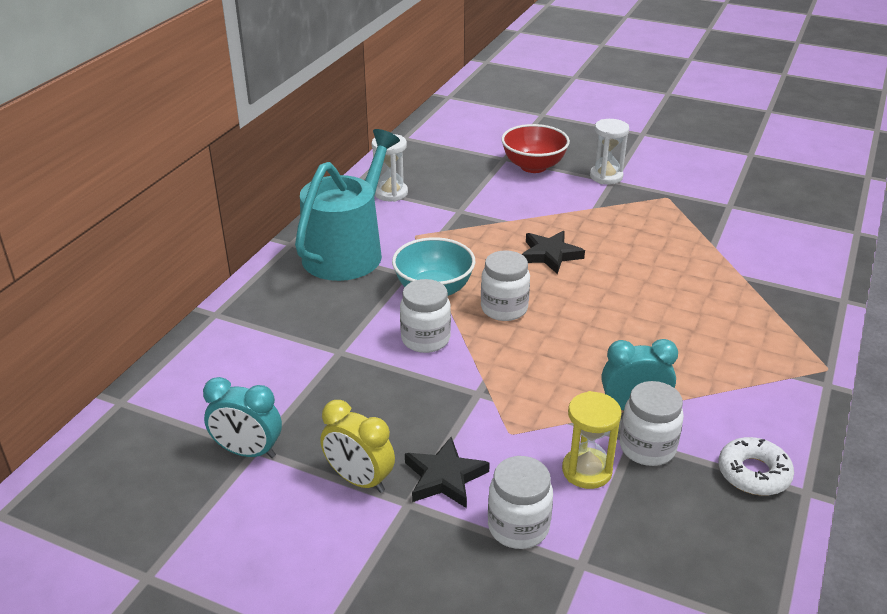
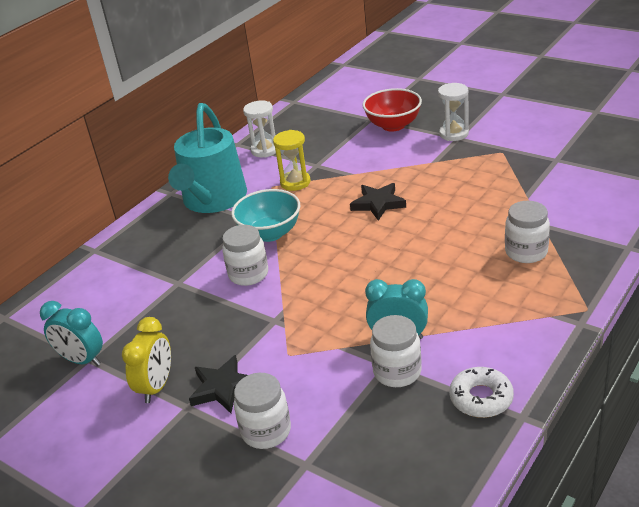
camera: 15 degrees right, 0 degrees up
(347, 251) = (213, 200): turquoise watering can -> turquoise watering can turned 150 degrees clockwise
(359, 480) = (157, 386): yellow clock -> yellow clock turned 120 degrees counterclockwise
(504, 309) = (322, 250): white jar -> white jar (526, 252)
(587, 471) = (339, 388): yellow hourglass -> yellow hourglass (295, 182)

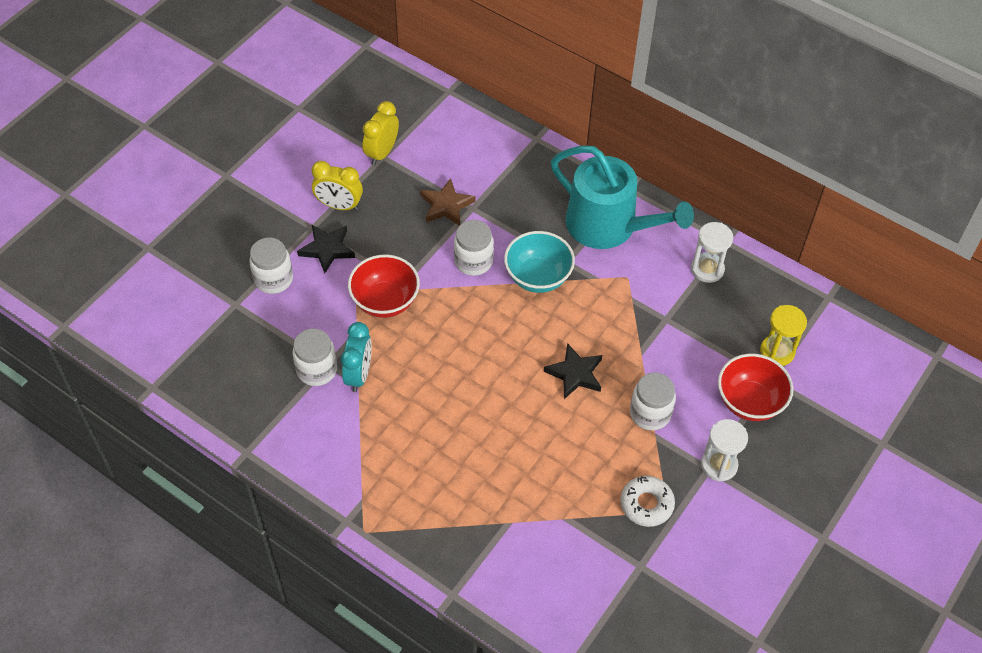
camera: 85 degrees right, 20 degrees up
(82, 360) = (382, 153): turquoise clock -> yellow clock
(171, 301) = (446, 205): none -> brown star
(213, 200) = (609, 226): turquoise watering can -> turquoise watering can turned 150 degrees counterclockwise
(295, 182) = (631, 298): yellow hourglass -> yellow hourglass (777, 352)
(299, 330) = (385, 301): none -> red bowl
(481, 398) = (273, 426): white donut -> white donut (646, 504)
(526, 252) = (462, 497): white jar -> white jar (650, 413)

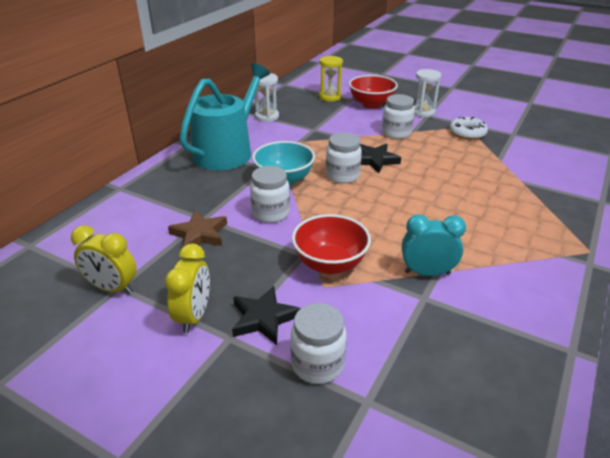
camera: 95 degrees left, 20 degrees down
(317, 370) = (435, 305): white jar -> white jar (342, 176)

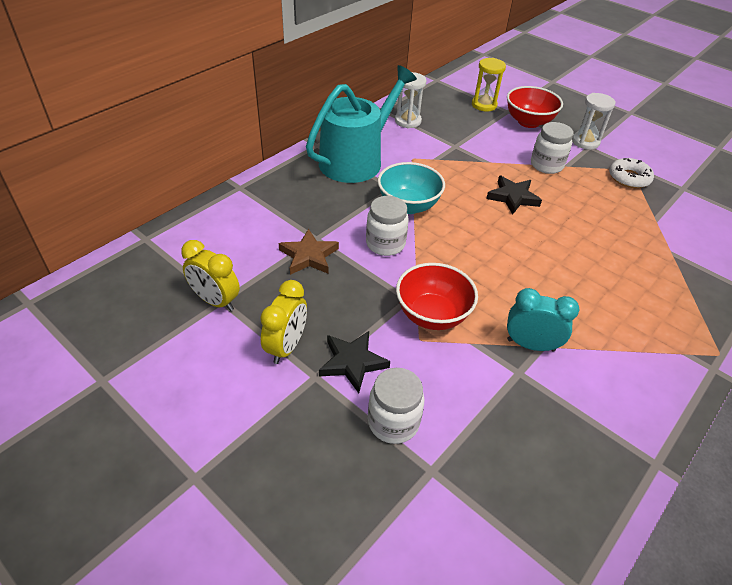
camera: 10 degrees right, 10 degrees up
(342, 176) = (472, 211): white jar -> none

